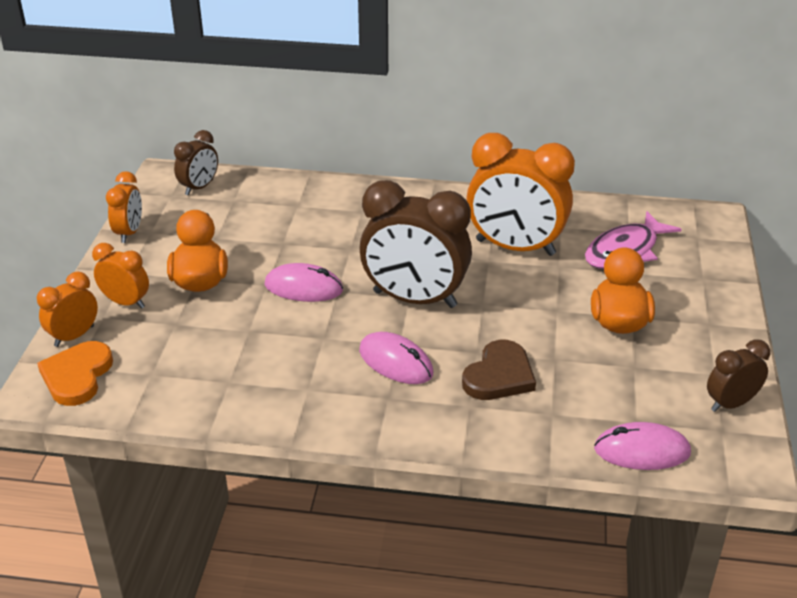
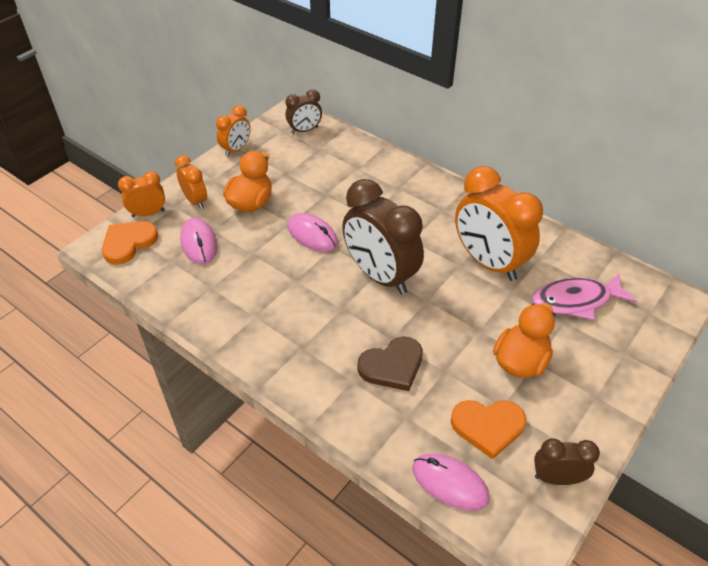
camera: 30 degrees right, 10 degrees up
(396, 362) = (328, 321): pink mouse -> pink mouse (199, 243)
(636, 389) = (488, 427): none -> orange heart

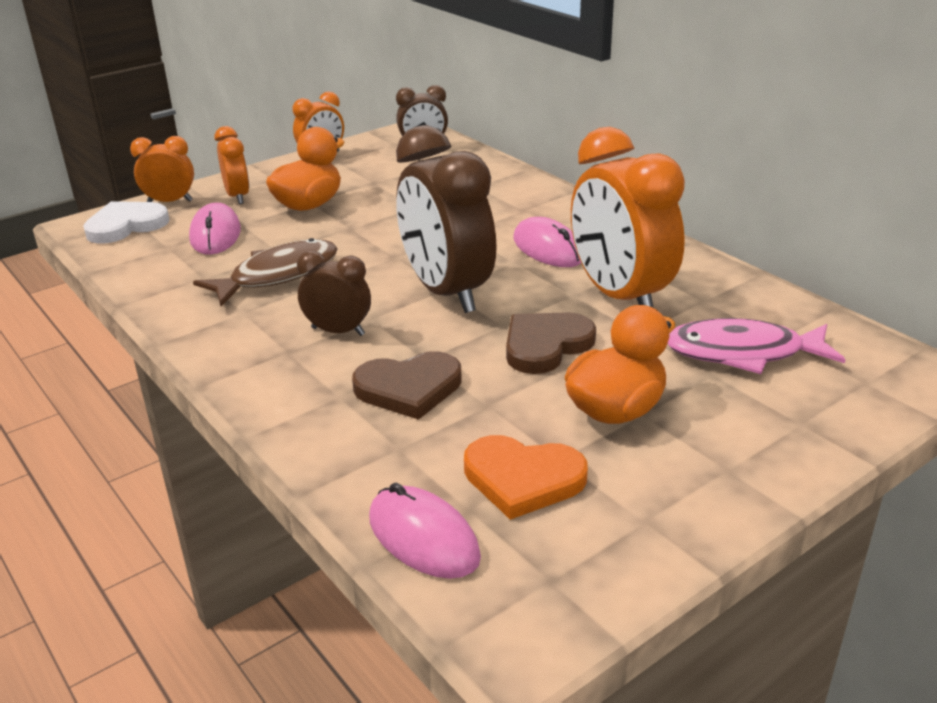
camera: 15 degrees right, 15 degrees down
(128, 243) = (126, 225): orange heart -> white heart
(262, 277) = (278, 275): none -> brown fish
(312, 235) = (373, 242): pink mouse -> pink mouse (548, 249)
(460, 314) = (545, 345): none -> brown heart
(557, 478) = (609, 561): brown clock -> brown clock (338, 331)

